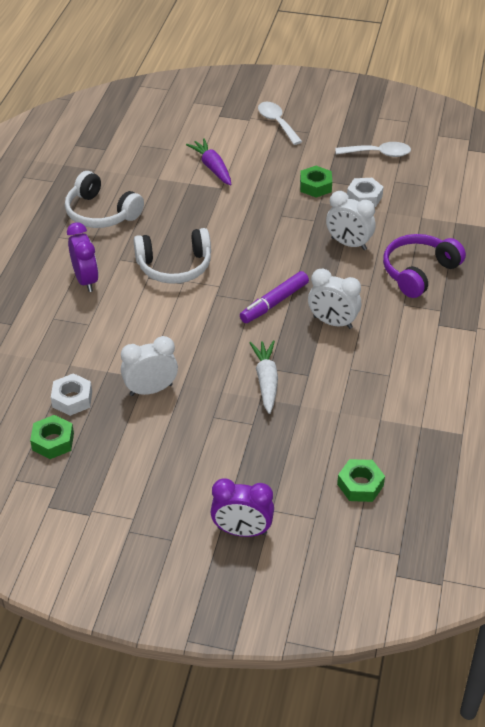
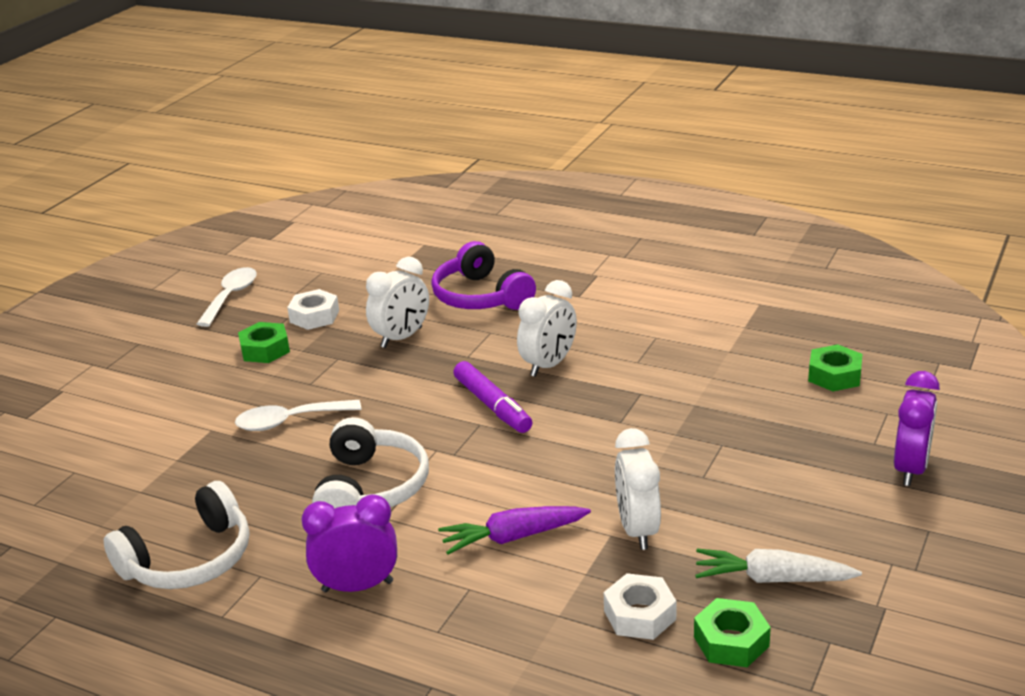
camera: 75 degrees left, 15 degrees down
(212, 167) = (154, 434): purple carrot -> purple carrot (513, 537)
(266, 380) = (643, 426): white carrot -> white carrot (772, 579)
(277, 123) = (93, 367): white spoon -> white spoon (289, 421)

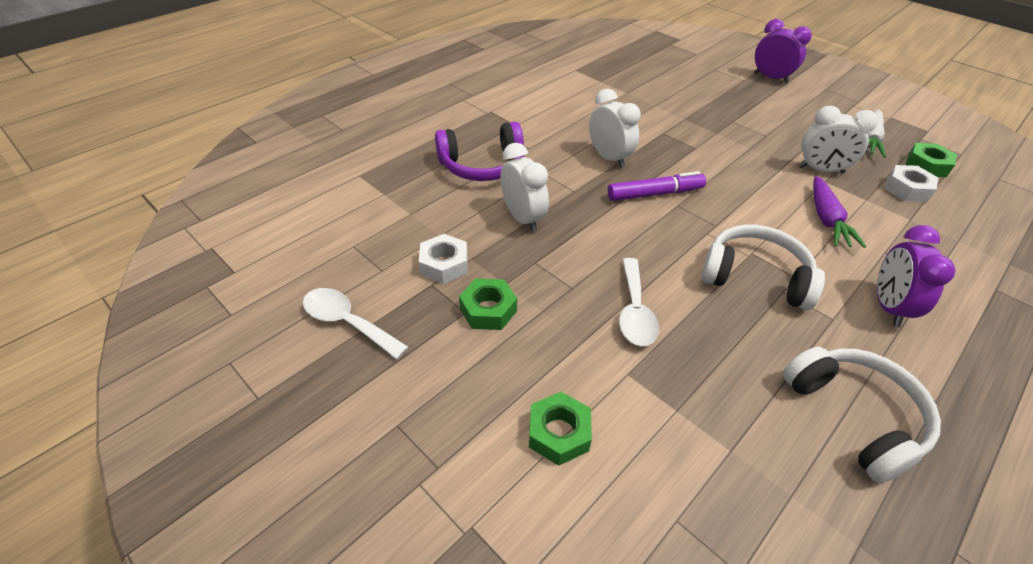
camera: 75 degrees left, 15 degrees up
(834, 375) = (671, 71): green nut -> green nut (558, 433)

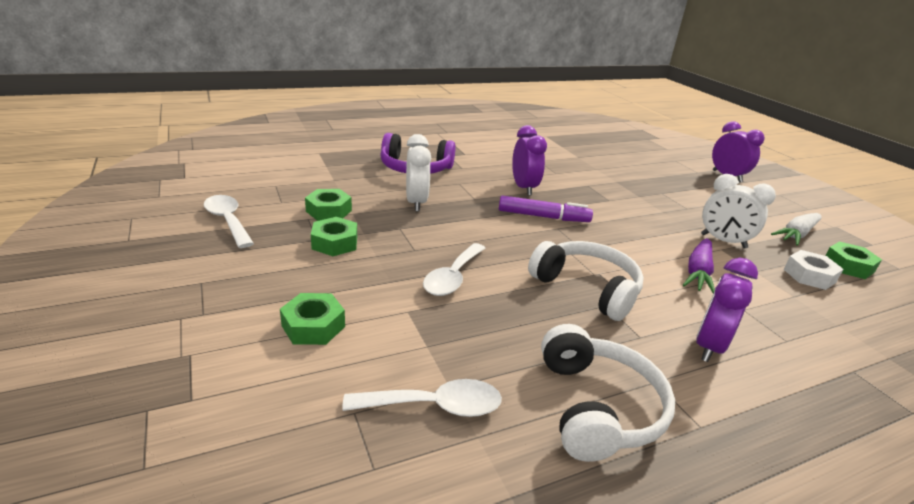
camera: 20 degrees right, 15 degrees down
(444, 264) = (328, 211): white nut -> green nut
(609, 158) = (523, 188): white clock -> purple clock
(735, 479) = (435, 406): none -> white spoon

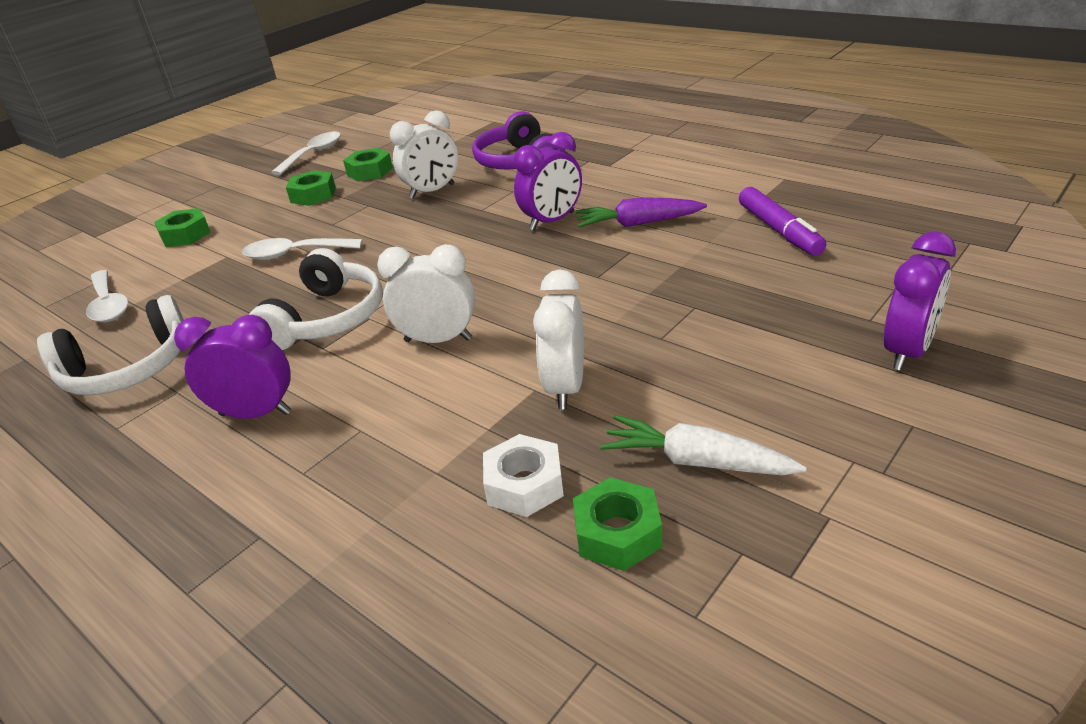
camera: 70 degrees right, 5 degrees up
(543, 217) = (481, 253): purple marker -> purple marker (779, 230)
(649, 259) = (438, 340): none -> white clock
(698, 273) = (433, 381): purple carrot -> purple carrot (637, 223)

